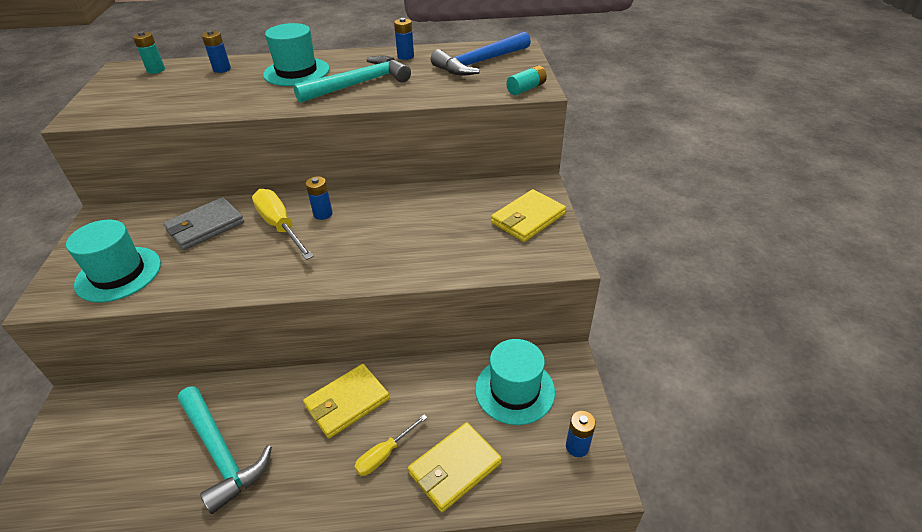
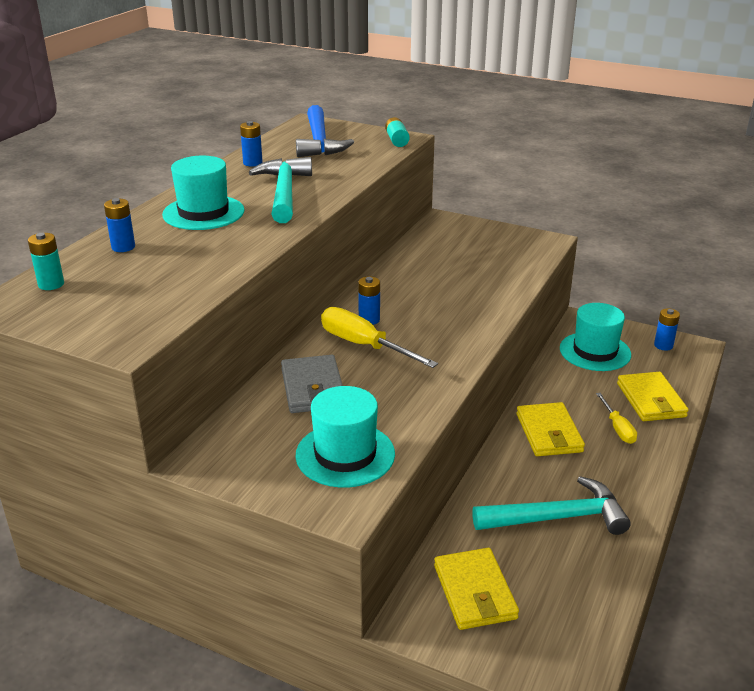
camera: 60 degrees left, 10 degrees down
(280, 226) = (364, 345): yellow screwdriver -> yellow screwdriver turned 45 degrees clockwise
(528, 218) = (482, 237): yellow wallet -> yellow wallet (474, 592)

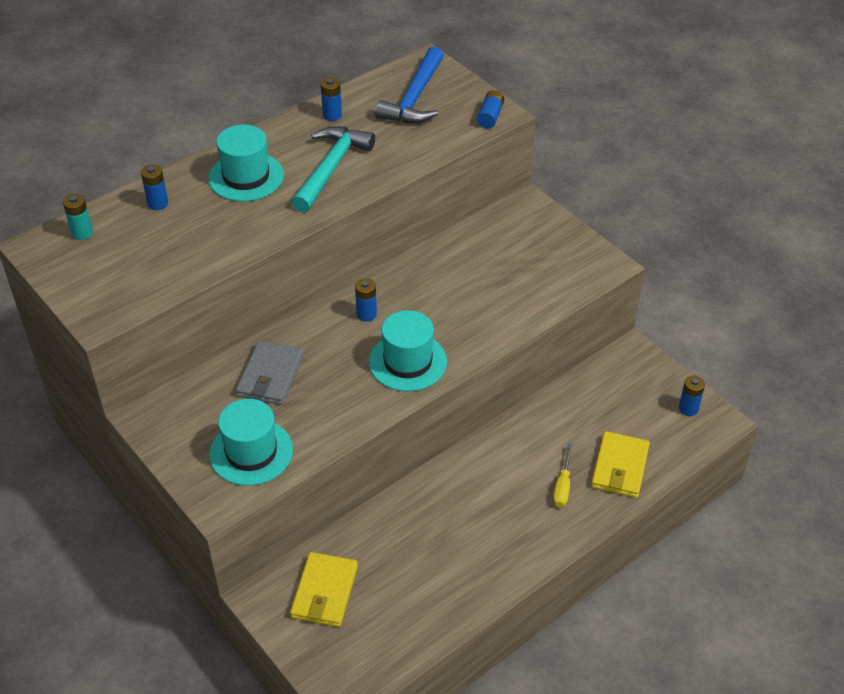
camera: 25 degrees right, 15 degrees up
(364, 345) = (342, 343): yellow screwdriver -> none
(397, 140) = (490, 116): turquoise battery -> blue battery
(549, 433) = (496, 468): yellow wallet -> none
(557, 518) = (438, 553): turquoise hammer -> none
(595, 351) = (613, 393): turquoise hat -> turquoise hat (407, 362)

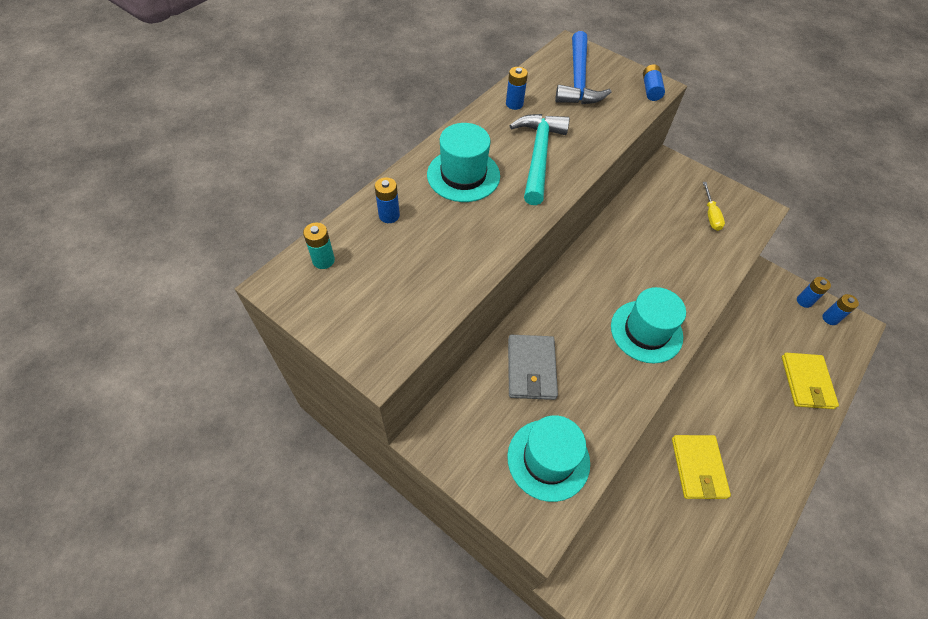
camera: 15 degrees left, 10 degrees up
(324, 592) = (625, 564): yellow wallet -> yellow wallet (698, 468)
(366, 314) = (589, 288): blue battery -> blue battery (804, 301)
(562, 486) = (772, 409): yellow screwdriver -> yellow screwdriver (710, 215)

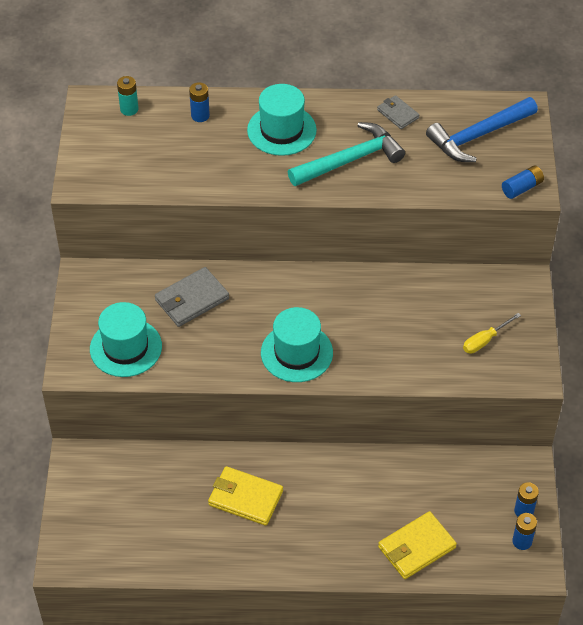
camera: 55 degrees right, 5 degrees down
(514, 104) = (398, 114): blue battery -> grey wallet
(698, 468) = (245, 498): yellow wallet -> yellow wallet turned 60 degrees clockwise

